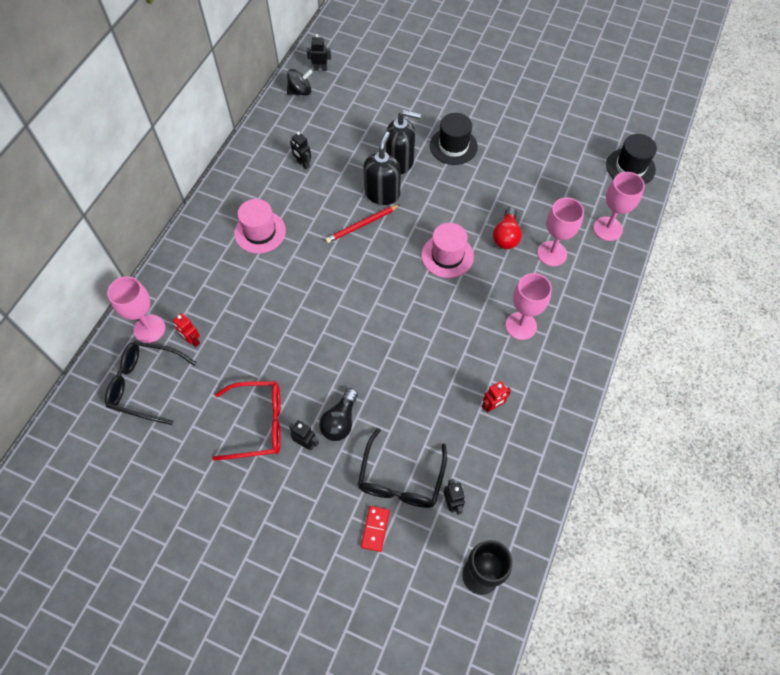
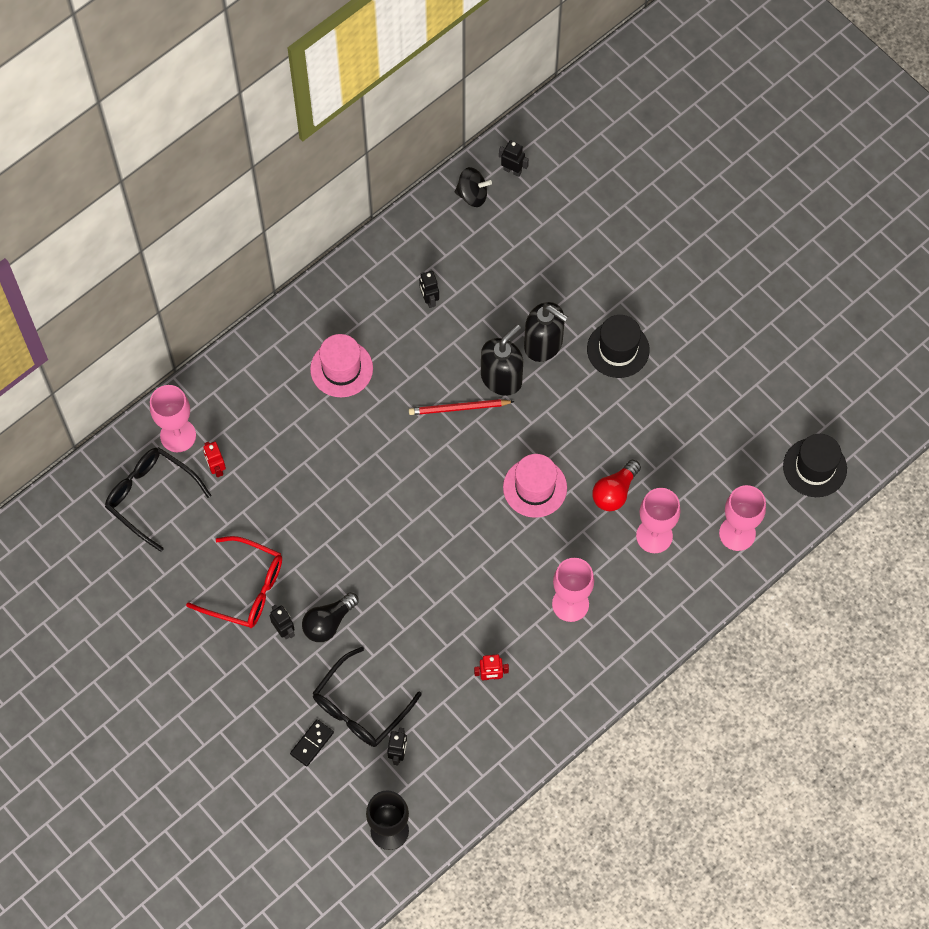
camera: 25 degrees right, 5 degrees up
(375, 529) = (312, 743): red domino -> black domino

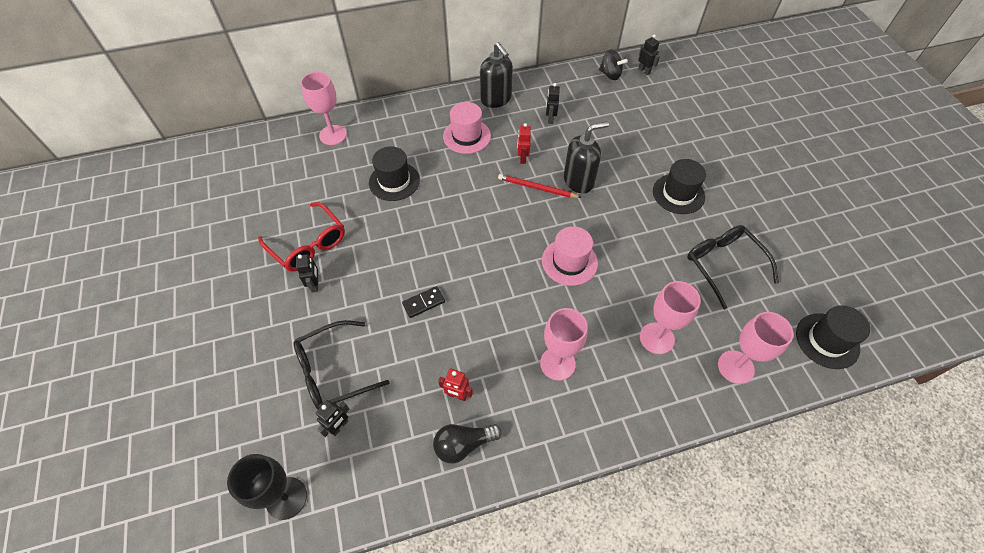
camera: 25 degrees right, 10 degrees down
(151, 497) = (289, 163): black glasses -> black glasses (723, 265)
(216, 468) = (344, 162): red robot -> red robot (522, 158)
(292, 468) = (394, 181): none -> black hat
(312, 743) = (275, 383): black domino -> black domino (423, 303)
(328, 622) = (352, 294): black light bulb -> black light bulb (463, 444)
(543, 344) = (621, 171): black soap dispenser -> black soap dispenser (496, 99)
(615, 492) = (635, 290): red light bulb -> none

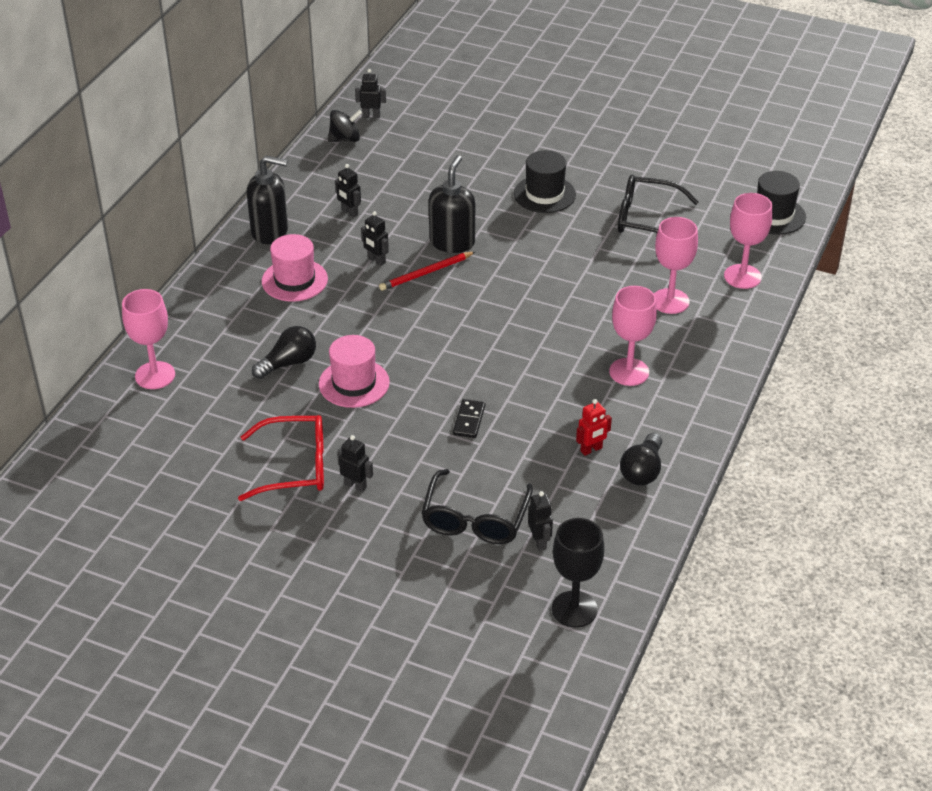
camera: 50 degrees left, 15 degrees down
(394, 181) = (288, 363): black hat -> black light bulb
(522, 158) = (376, 260): red robot -> black robot
(569, 262) = (535, 303): pink hat -> pink hat (354, 383)

